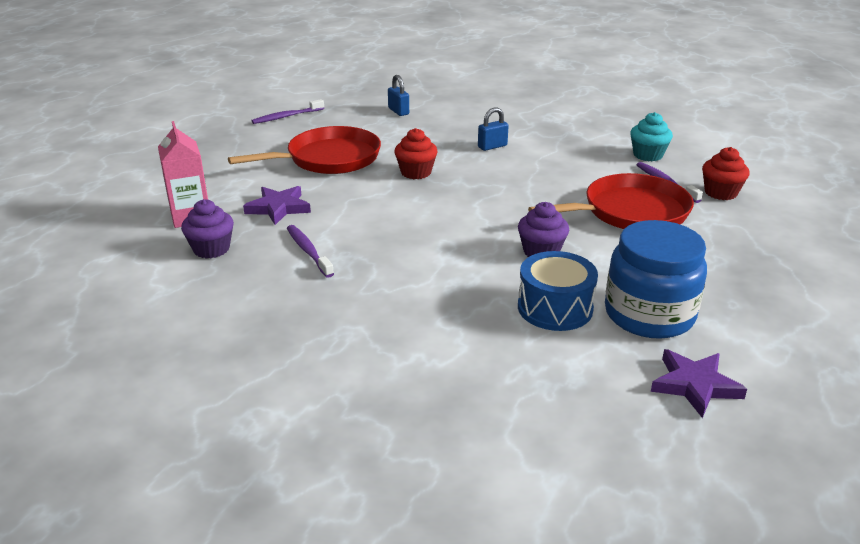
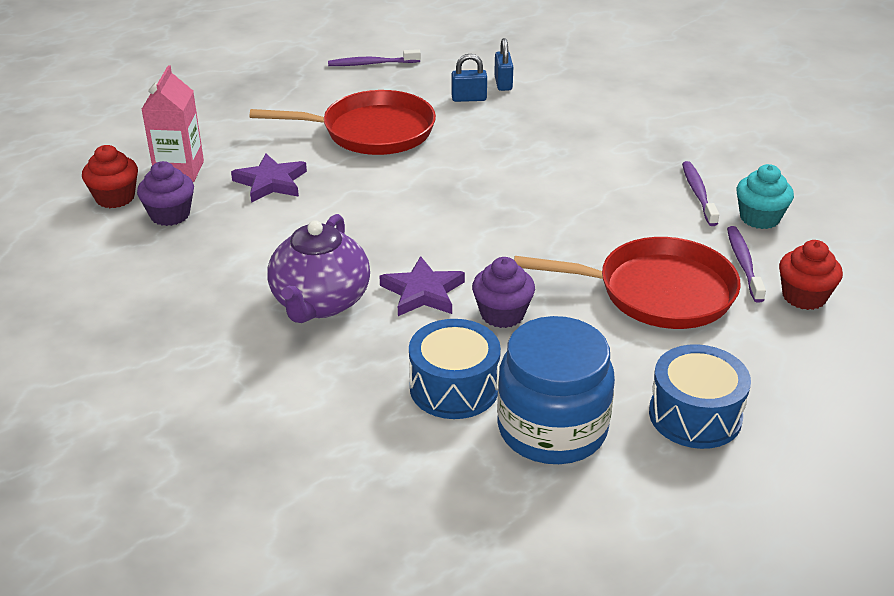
camera: 25 degrees right, 5 degrees up
(308, 251) = (259, 243): purple toothbrush -> purple toothbrush (698, 193)
(397, 279) = (320, 302): none -> purple teapot
(416, 172) = (452, 173): red cupcake -> red cupcake (115, 198)
(492, 146) = (572, 158): blue padlock -> blue padlock (469, 98)
(694, 385) = (521, 528): purple star -> purple star (423, 292)
(730, 279) = (695, 415): none -> blue drum

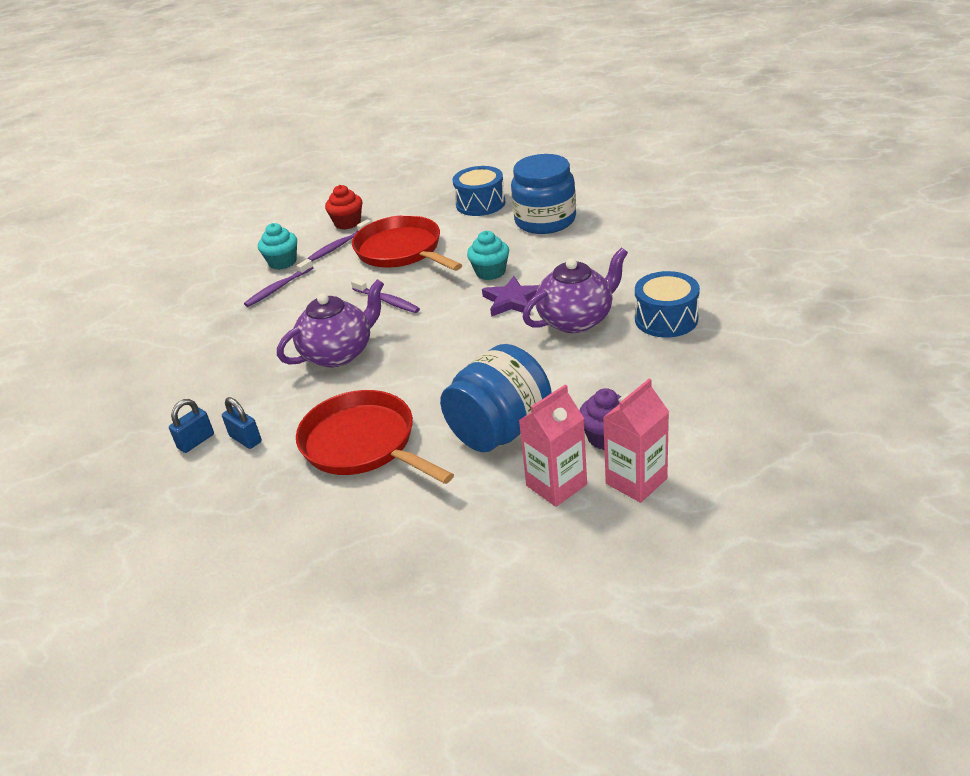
camera: 130 degrees left, 0 degrees up
(115, 198) = (636, 481): red cupcake -> pink carton
(271, 182) = (500, 430): purple star -> blue jar
(372, 64) = (235, 538): purple toothbrush -> purple toothbrush (387, 301)
(454, 387) = (563, 251): blue drum -> blue drum (666, 319)
(502, 314) = (490, 272): purple cupcake -> turquoise cupcake
(512, 172) = (339, 353): none -> purple teapot

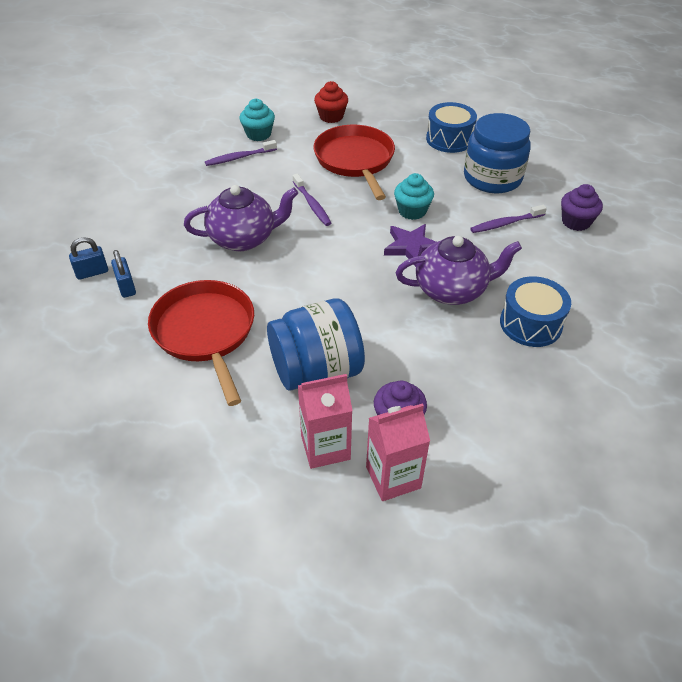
camera: 20 degrees right, 10 degrees up
(339, 246) = (310, 136): purple toothbrush -> purple toothbrush (505, 223)
(646, 229) = (576, 222): none -> purple cupcake

